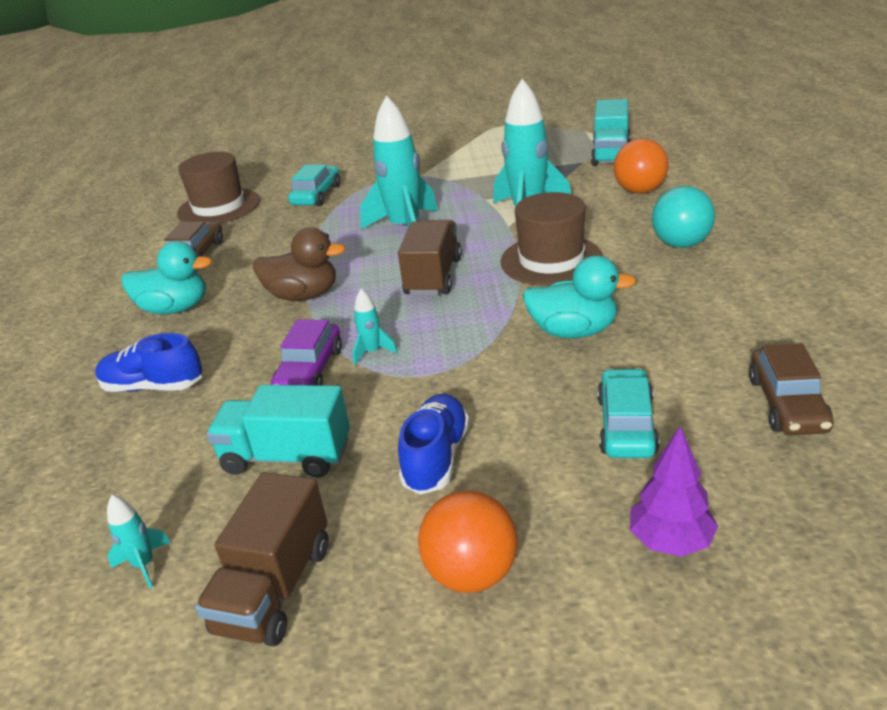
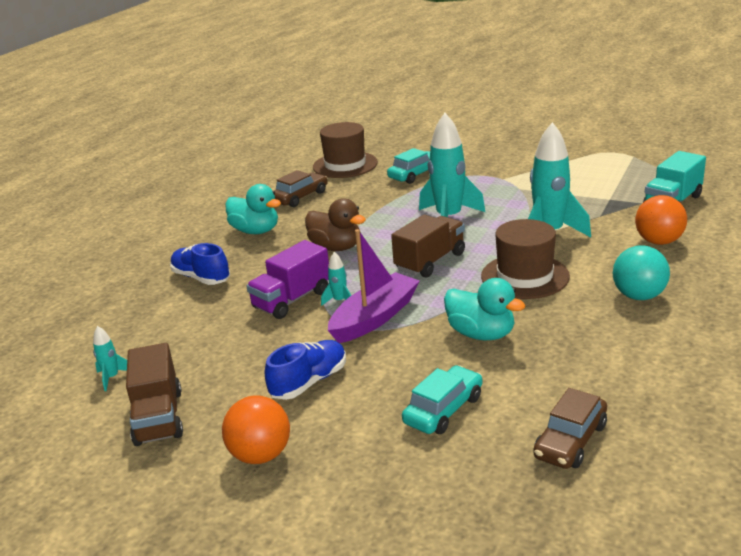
camera: 30 degrees right, 5 degrees down
(275, 588) = (159, 417): brown truck -> brown truck turned 60 degrees counterclockwise
(287, 457) = (231, 348): turquoise truck -> none
(309, 371) = (292, 300): purple car -> purple truck
(435, 356) = (374, 318): none -> purple boat
(671, 542) = (389, 489): purple tree -> none

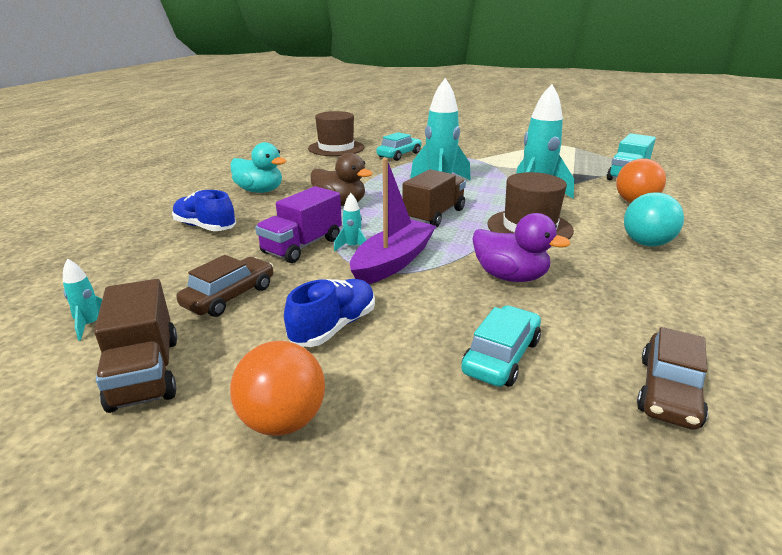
camera: 10 degrees left, 0 degrees up
(300, 197) = (299, 168): brown car -> brown car (230, 296)
(481, 334) = (510, 276): turquoise duck -> purple duck

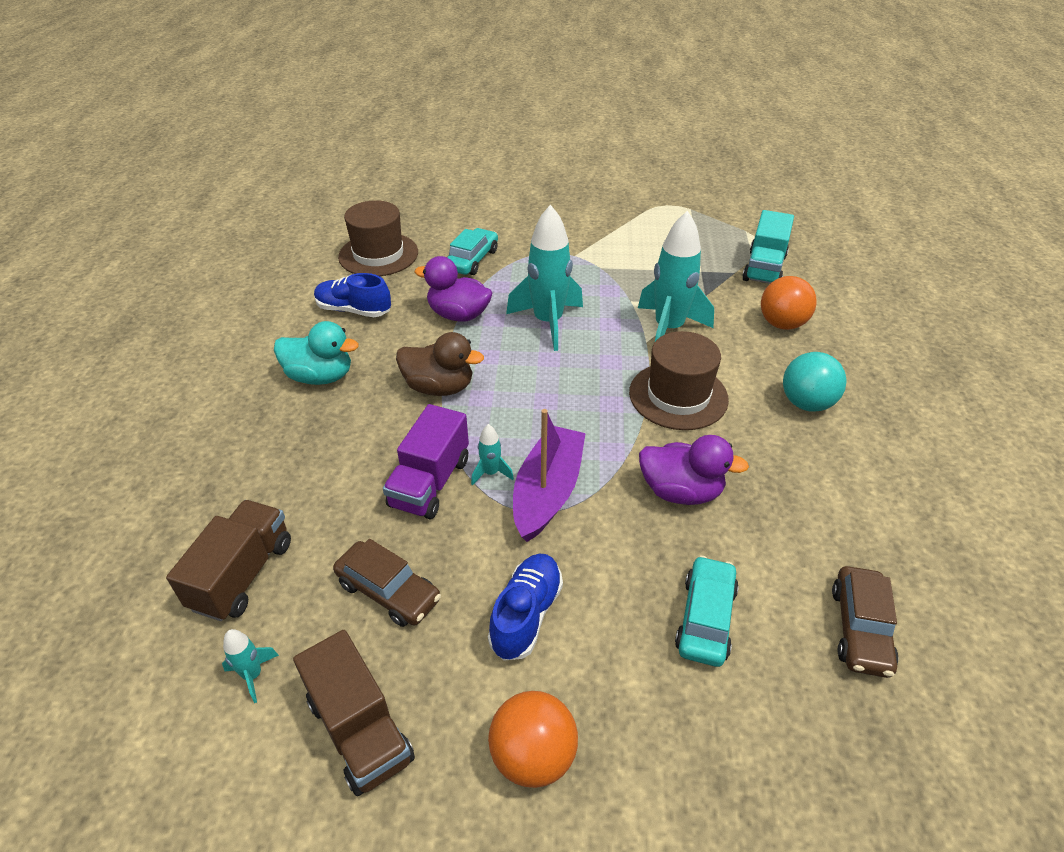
camera: 15 degrees left, 15 degrees up
(205, 227) = (288, 468): blue shoe -> blue shoe (353, 310)
(230, 296) = (388, 591): brown car -> brown car turned 105 degrees clockwise
(375, 175) = (458, 315): none -> purple duck
(434, 215) = (563, 391): brown truck -> brown truck (242, 575)

